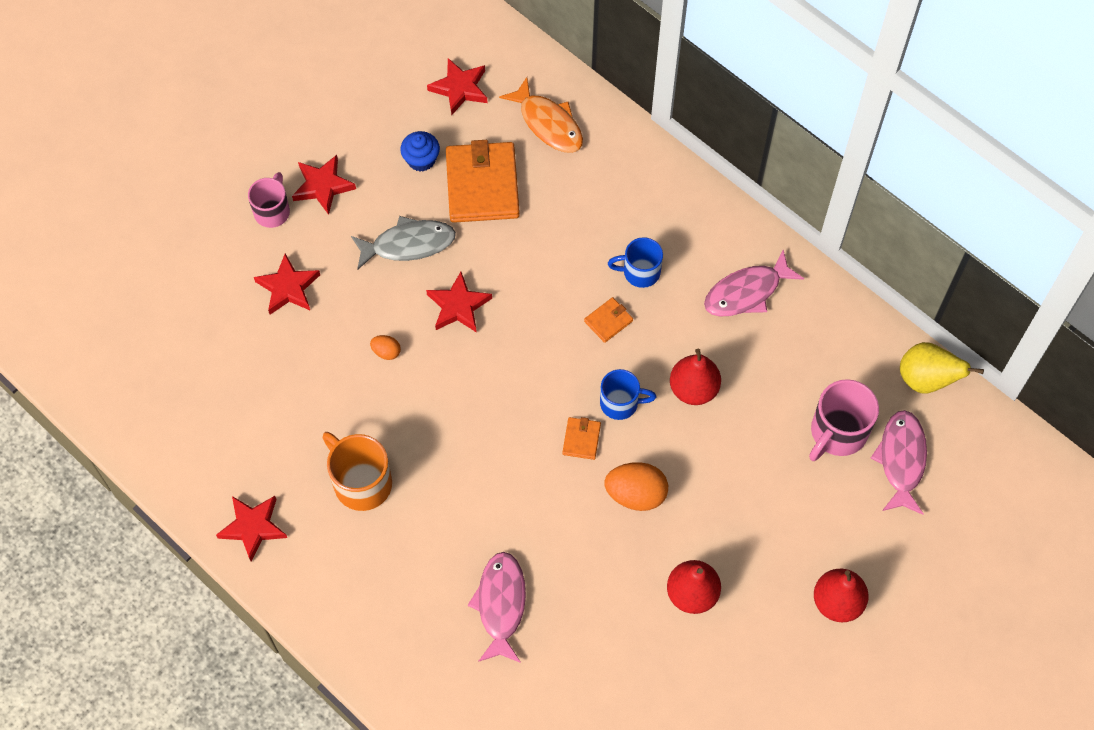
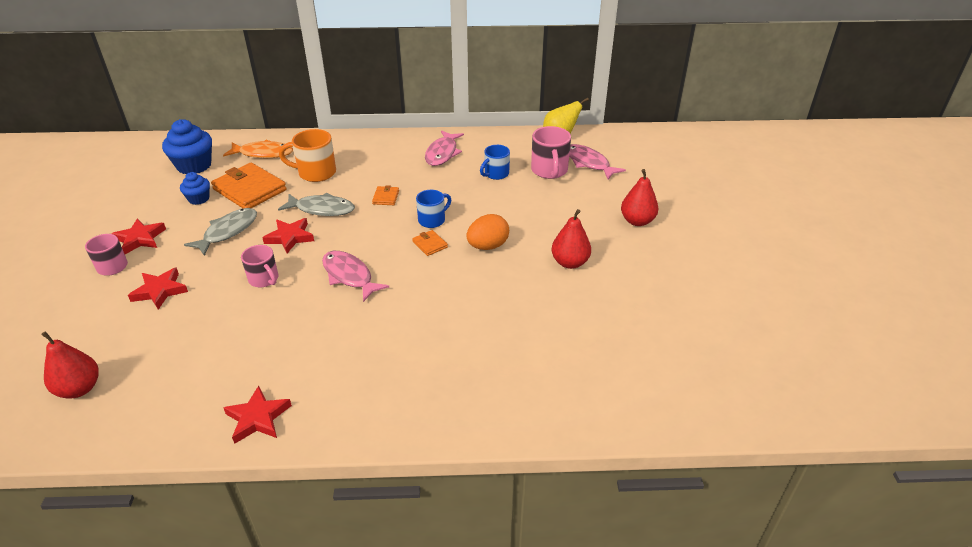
camera: 45 degrees left, 25 degrees down
(361, 482) = (315, 344): orange mug -> orange mug (315, 173)
(386, 352) = (264, 279): orange egg -> pink mug
(460, 88) = (194, 166): red star -> blue cupcake
(501, 605) = (476, 338): pink fish -> pink fish (349, 276)
(526, 285) = (322, 209): none -> grey fish
(640, 272) = (379, 174): blue mug -> blue mug (495, 174)
(693, 389) = (462, 195): red pear -> red pear (79, 389)

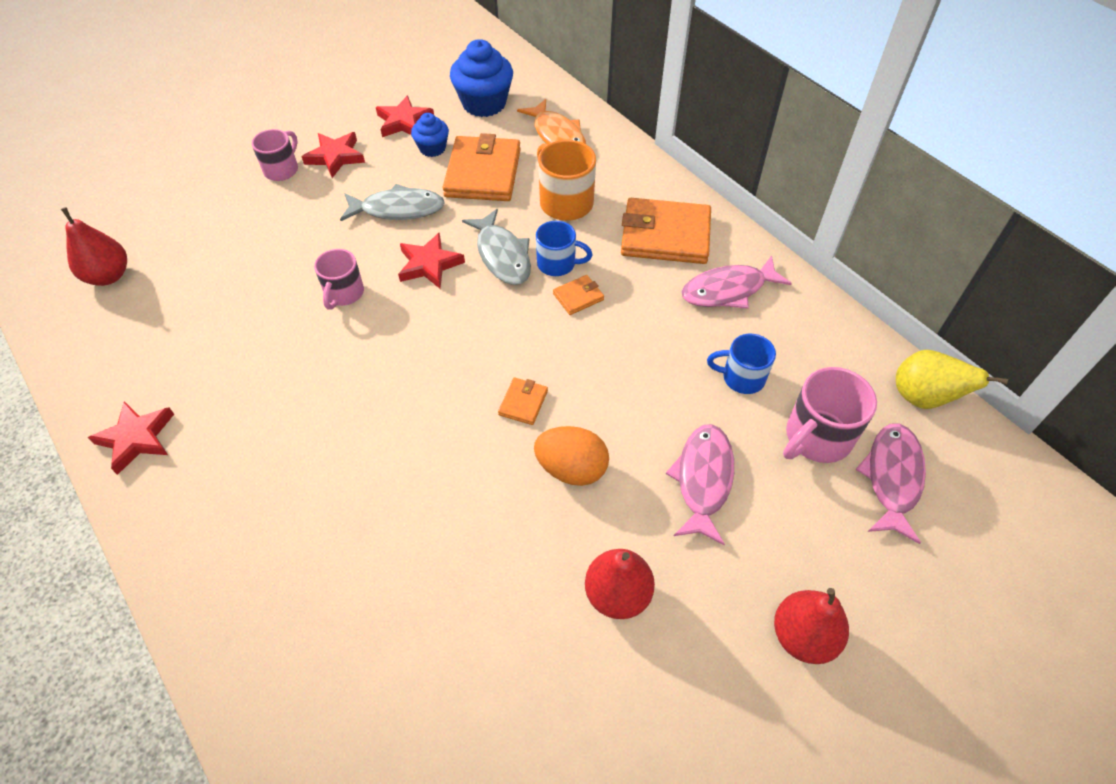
camera: 55 degrees right, 15 degrees up
(160, 291) = (270, 229): red star -> red star (404, 122)
(349, 276) = (403, 363): pink fish -> pink fish (703, 480)
(384, 154) = (665, 235): none -> orange wallet
(432, 220) = (574, 373): blue mug -> blue mug (558, 264)

